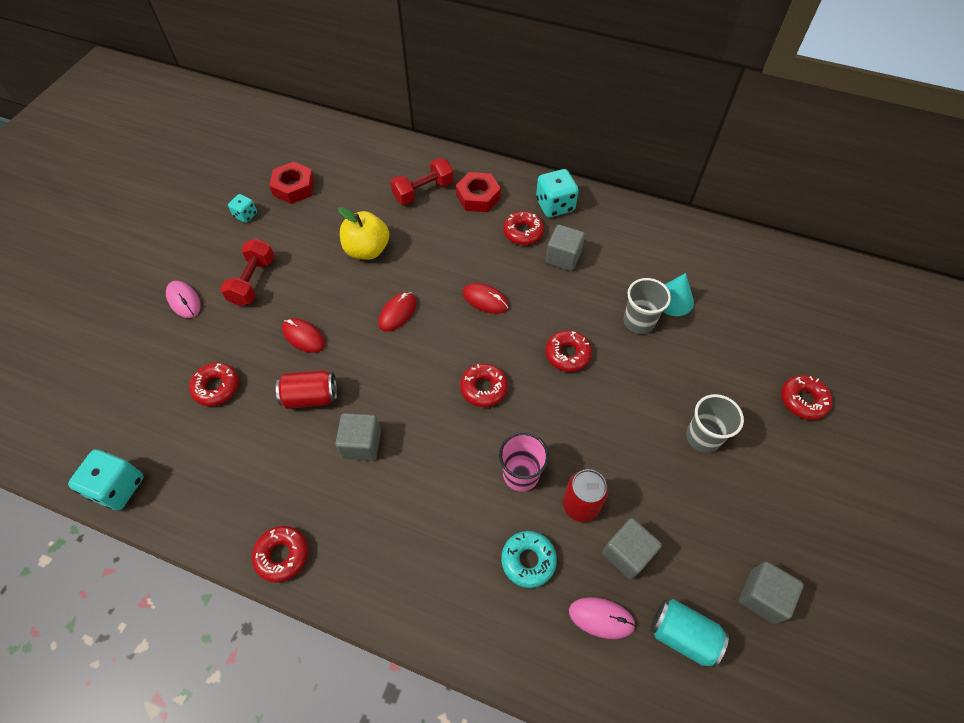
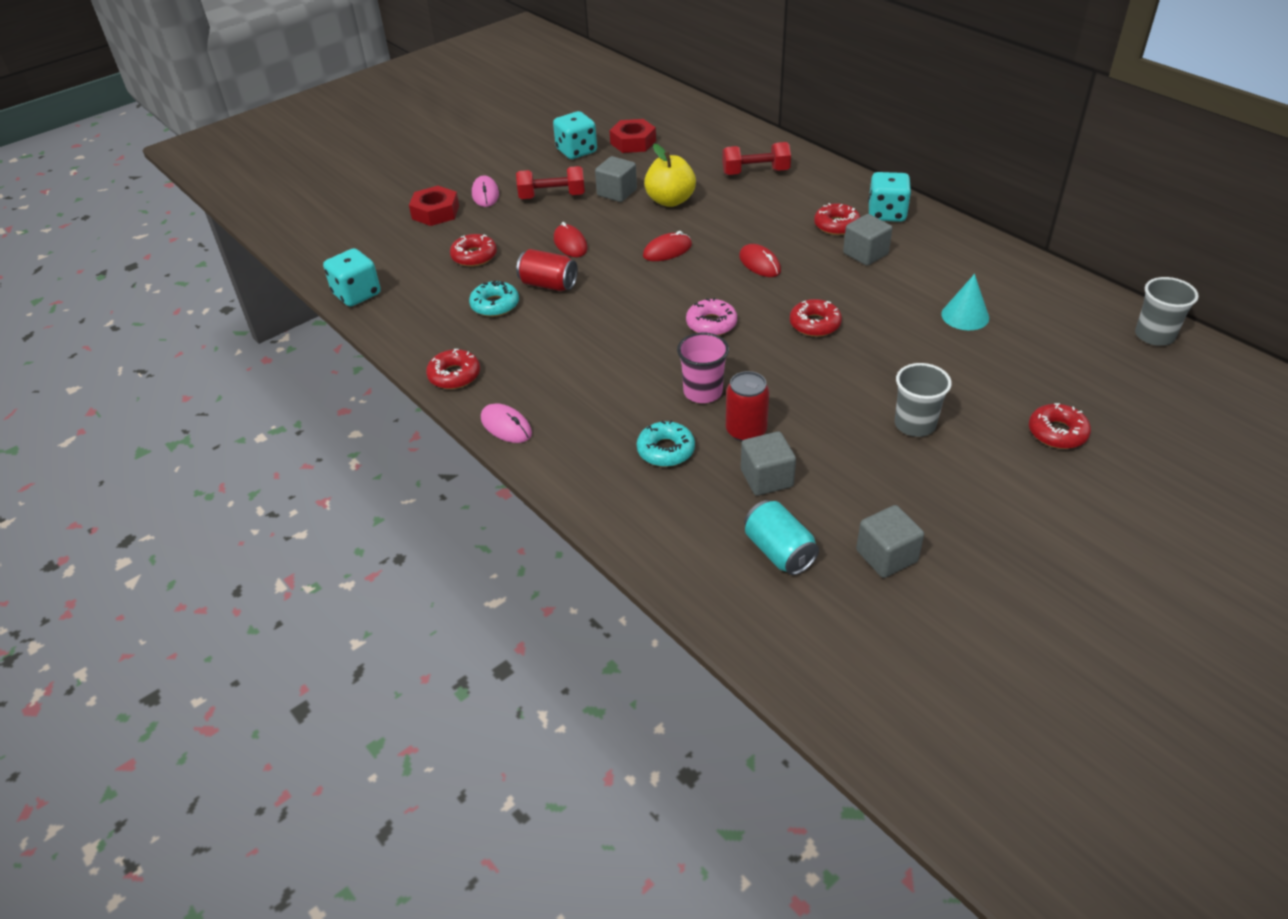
camera: 30 degrees right, 15 degrees down
(245, 215) = (576, 151): turquoise dice -> turquoise dice, size x1.75
(253, 281) = (552, 196): red dumbbell -> red dumbbell turned 45 degrees clockwise
(272, 444) = (495, 305): none -> turquoise donut
(361, 444) = (571, 327): grey cube -> grey cube (617, 193)
(478, 197) = (809, 189): red nut -> red nut (435, 212)
(483, 388) = (711, 324): red donut -> pink donut
(601, 618) = (706, 511): pink mouse -> pink mouse (506, 426)
(639, 321) = (911, 321): grey cup -> grey cup (1154, 335)

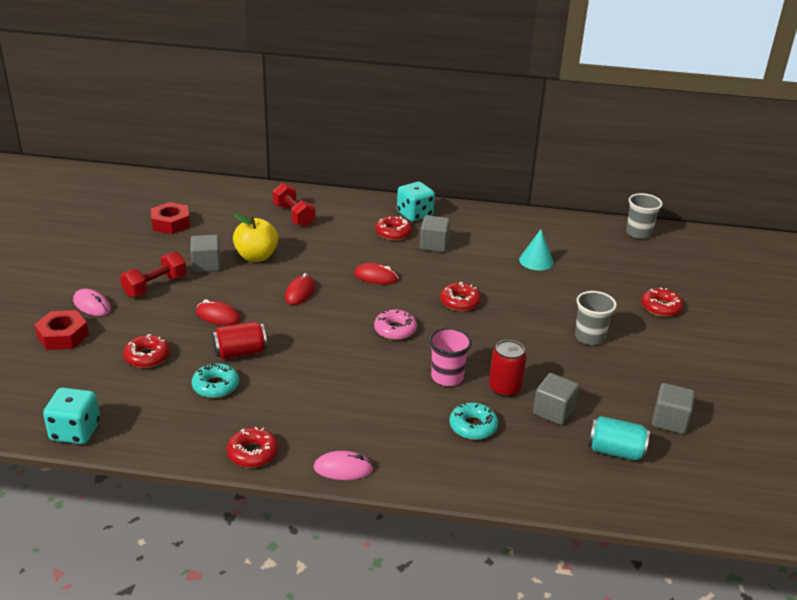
camera: 45 degrees left, 10 degrees down
(576, 151) = (131, 245): turquoise dice -> none
(755, 172) = (294, 215): red dumbbell -> red dumbbell turned 75 degrees counterclockwise

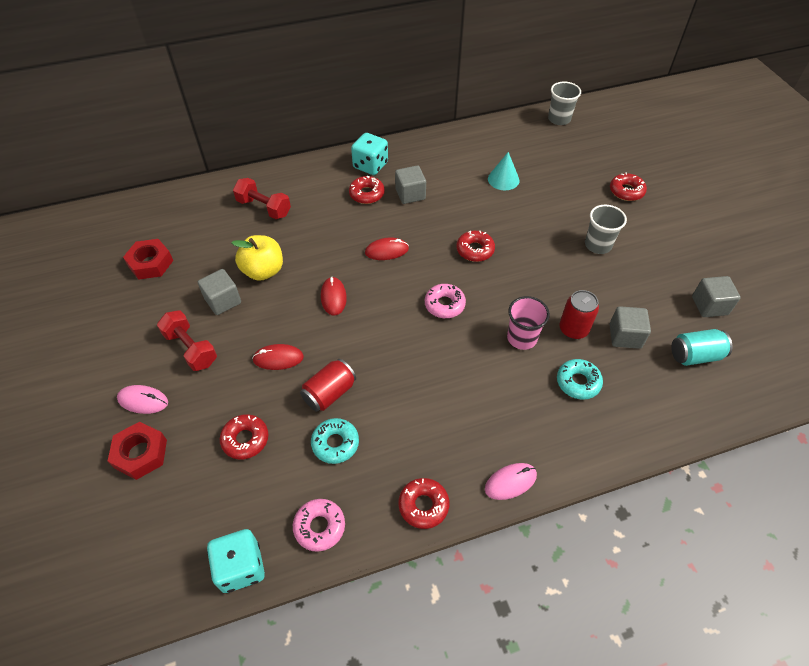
camera: 25 degrees left, 20 degrees up
(155, 286) = (191, 348): red dumbbell -> red dumbbell turned 60 degrees counterclockwise
(156, 432) = (319, 527): none -> pink donut

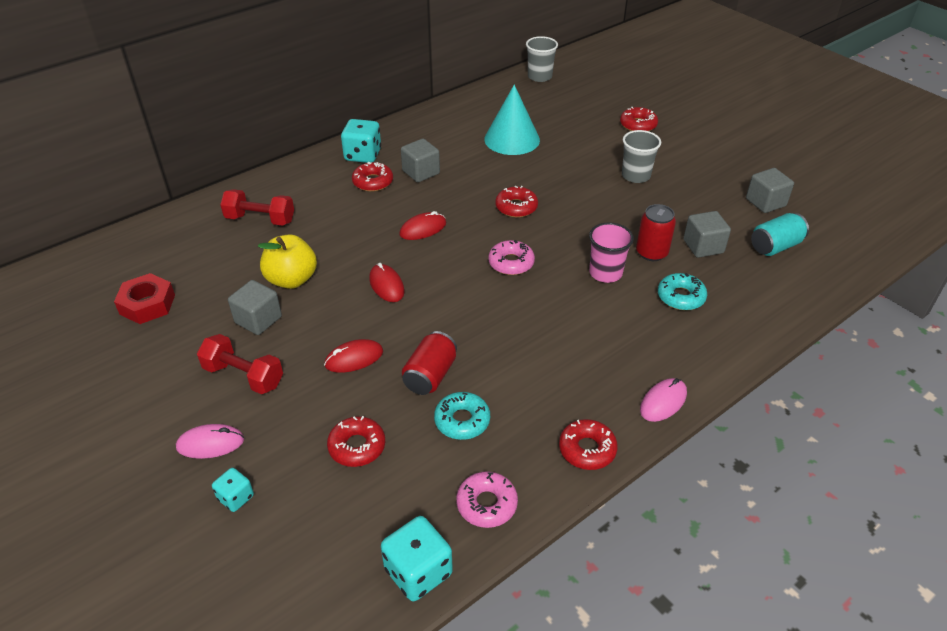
camera: 20 degrees left, 10 degrees down
(141, 453) = (236, 497): red nut -> turquoise dice
(503, 179) = (512, 139): turquoise cone -> turquoise cone, size x1.60

